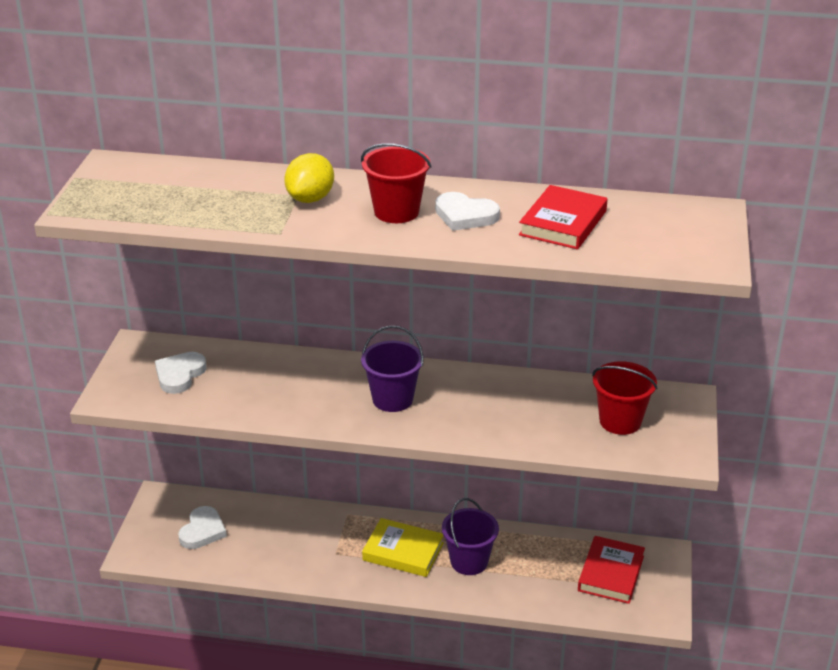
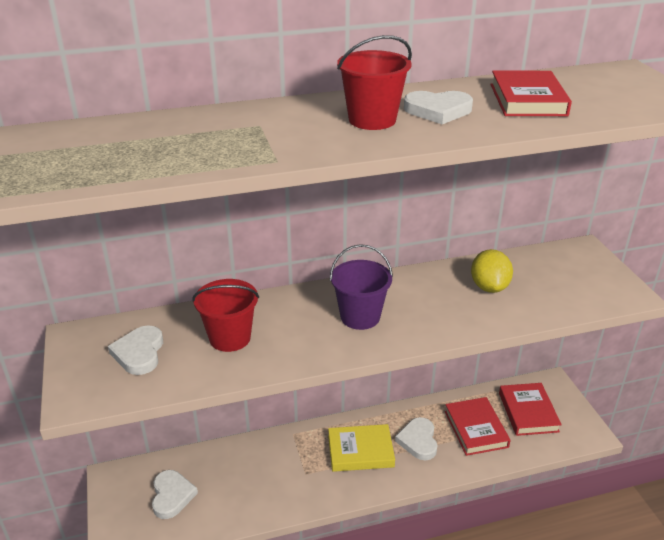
camera: 25 degrees left, 0 degrees up
(310, 199) = (276, 125): yellow lemon -> yellow lemon (489, 287)
(469, 561) = (418, 441): purple bucket -> white heart
(539, 571) = (476, 429): none -> red book
(620, 421) = (556, 281): red bucket -> red bucket (230, 338)

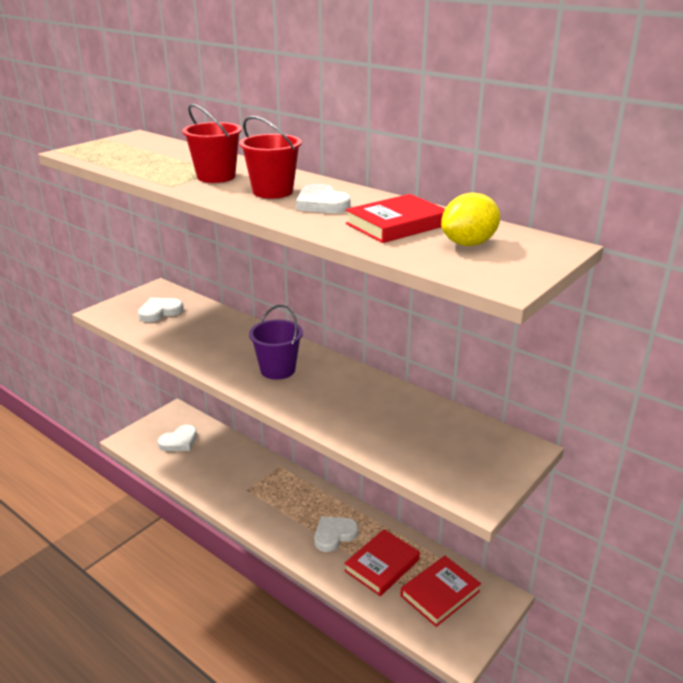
camera: 55 degrees right, 5 degrees down
(230, 338) = (203, 333): red bucket -> red bucket (216, 177)
(360, 451) = (293, 507): yellow book -> none
(489, 287) = (387, 413): yellow lemon -> yellow lemon (468, 244)

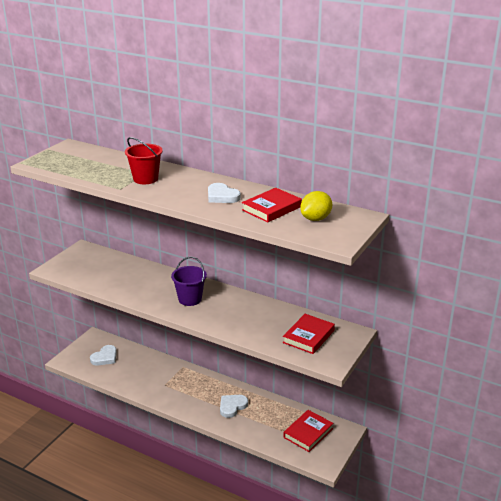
camera: 10 degrees left, 0 degrees up
(160, 312) = (92, 266): white heart -> none
(273, 191) = (187, 189): red bucket -> none
(382, 565) = (268, 421): red book -> red book (308, 336)

